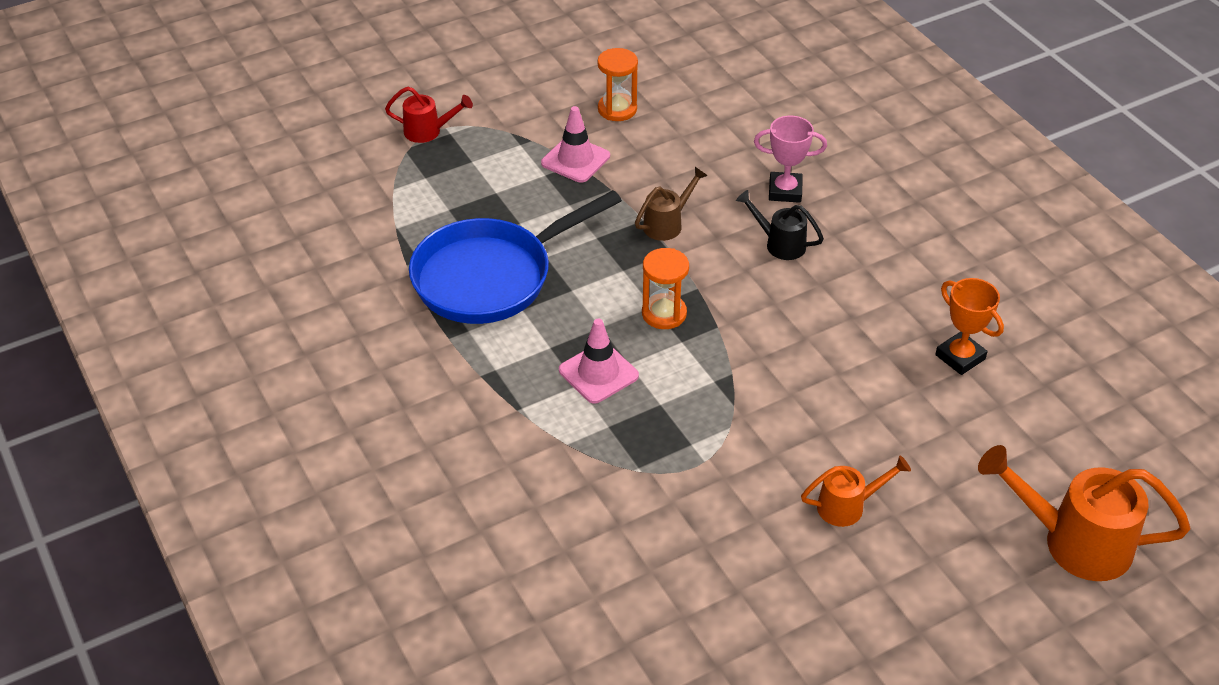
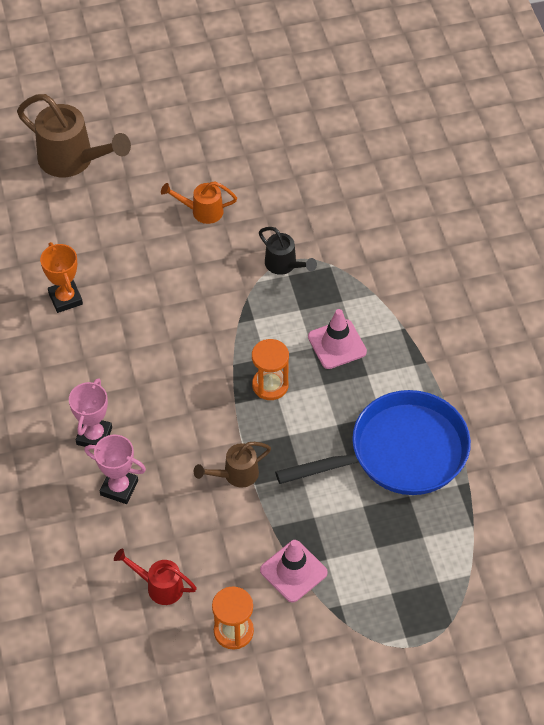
camera: 165 degrees left, 10 degrees up
(428, 131) = (427, 645): red watering can -> red watering can (160, 586)
(780, 244) = (149, 431): black watering can -> black watering can (284, 265)
(838, 229) = (94, 436): none -> pink trophy
(1074, 542) = (72, 160): orange watering can -> brown watering can

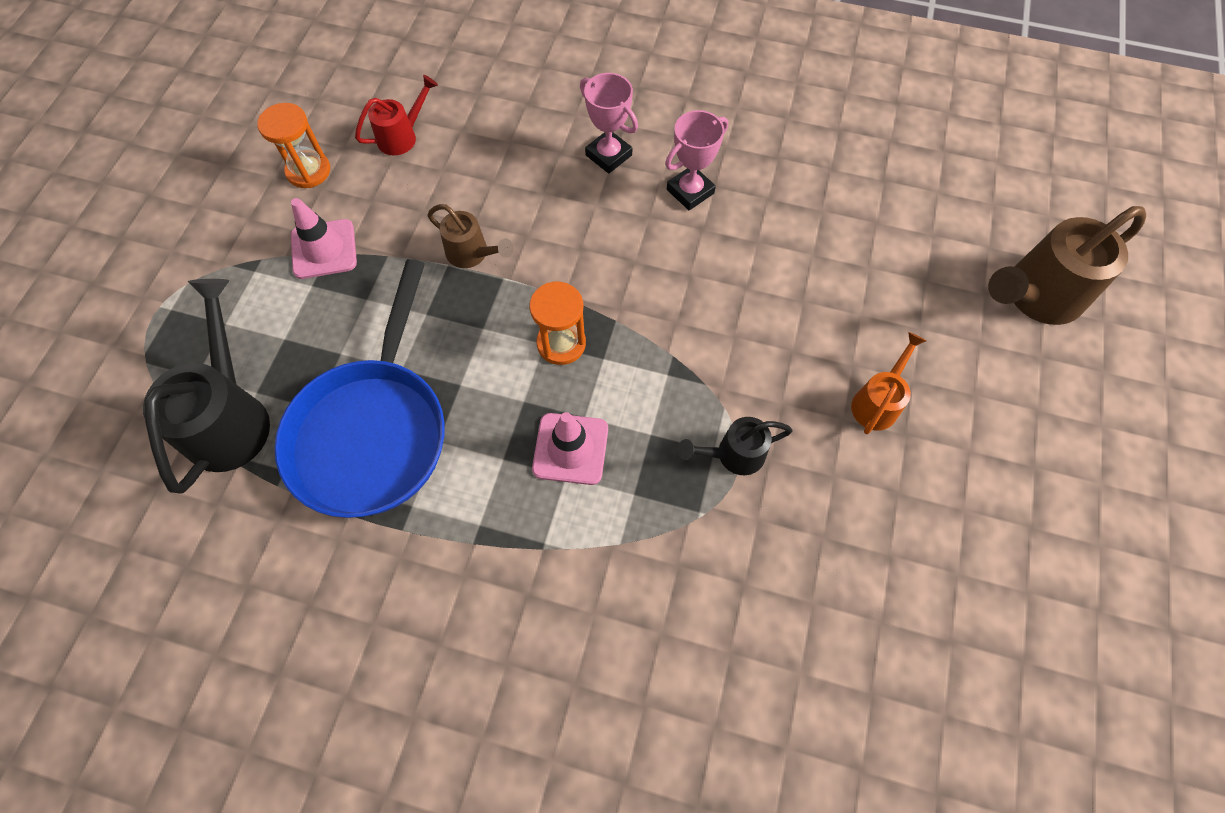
camera: 120 degrees right, 10 degrees up
(65, 298) = (809, 202): orange trophy -> none
(119, 488) = (533, 150): pink trophy -> pink trophy (690, 191)
(236, 474) = (472, 254): brown watering can -> brown watering can turned 120 degrees clockwise
(449, 539) = (230, 417): none -> black watering can

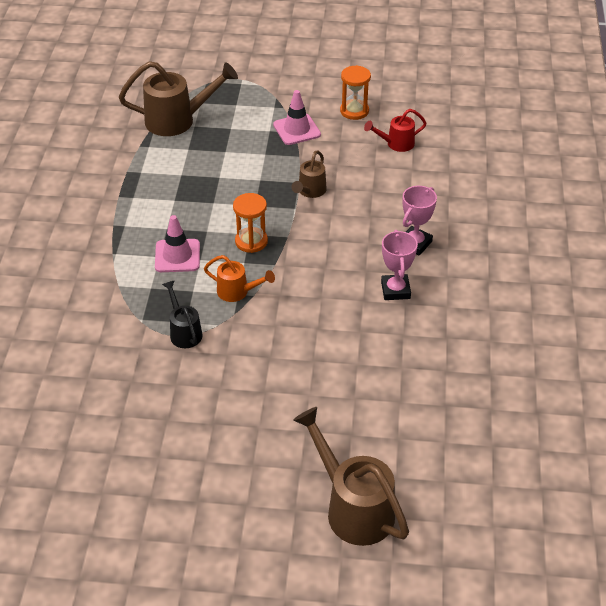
camera: 80 degrees right, 20 degrees down
(230, 417) = (177, 120): black watering can -> brown watering can
(373, 432) = (176, 174): blue pan -> none
(402, 136) = (396, 144): red watering can -> red watering can turned 120 degrees clockwise
(690, 191) = (395, 290): pink trophy -> pink trophy turned 45 degrees clockwise
(877, 402) = (236, 406): orange watering can -> orange watering can (237, 292)

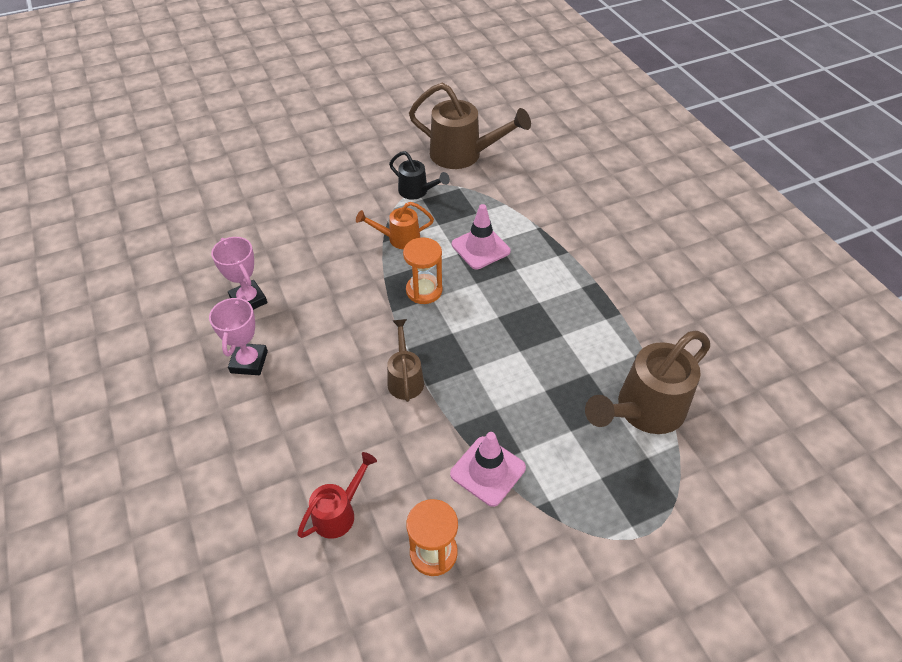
camera: 150 degrees right, 5 degrees up
(353, 508) = (212, 137): brown watering can -> brown watering can (463, 155)

